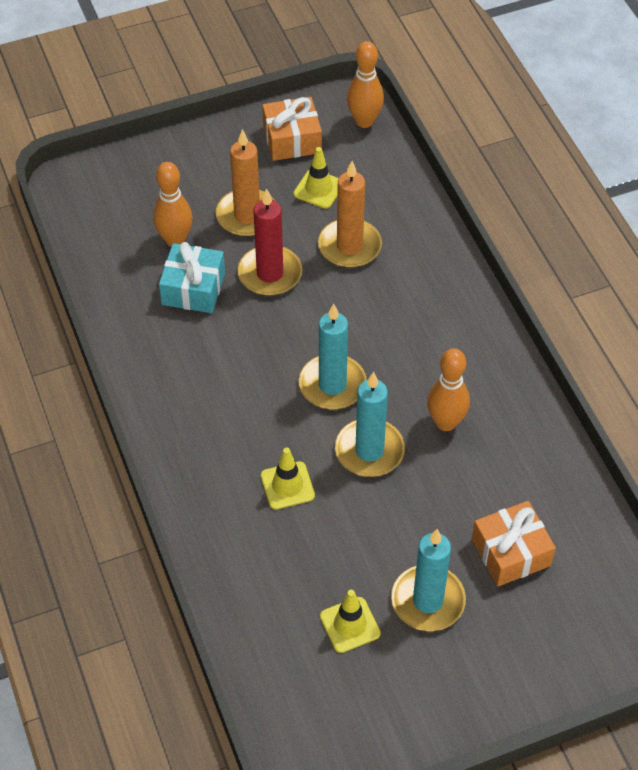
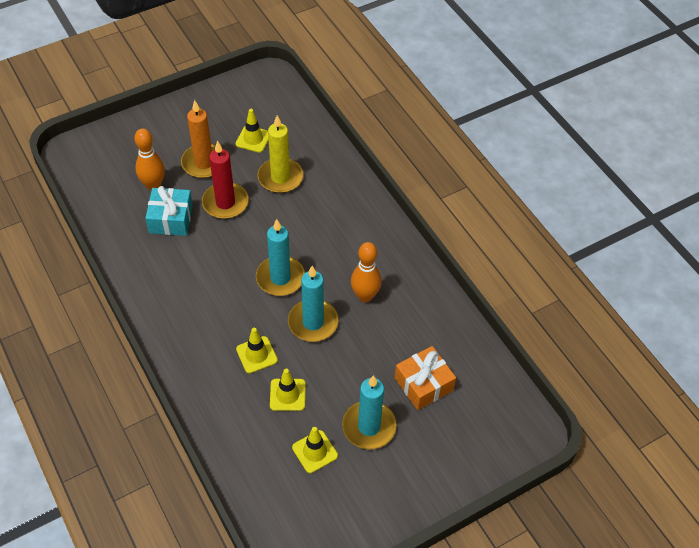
camera: 10 degrees left, 0 degrees up
(292, 139) = (230, 106): orange gift -> none
(322, 544) = (287, 395): none -> yellow traffic cone
(349, 246) = (280, 177): orange candle -> yellow candle
(364, 121) = (280, 88): orange bowling pin -> none

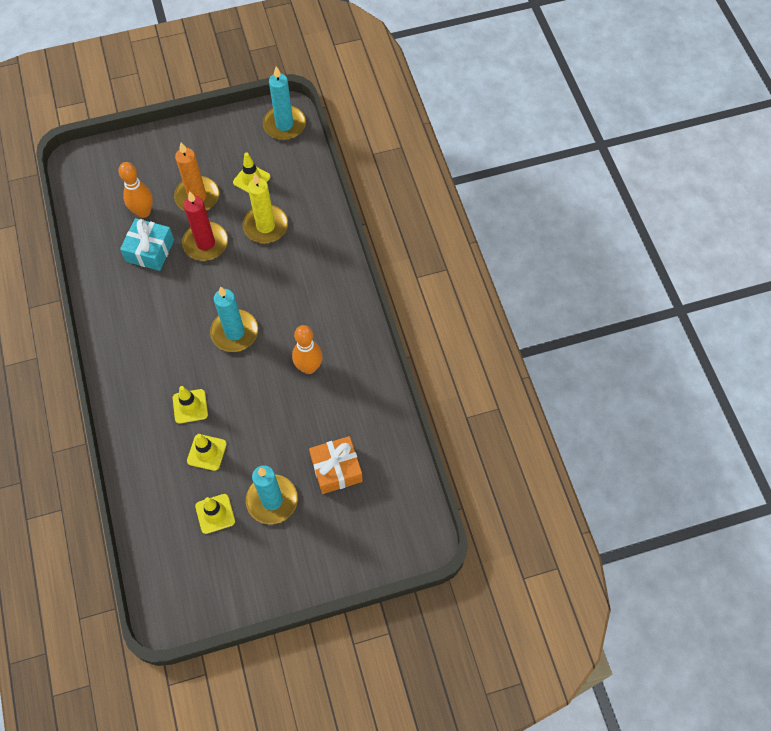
camera: 15 degrees right, 10 degrees up
(313, 322) = (251, 384): turquoise candle -> turquoise candle (284, 125)

